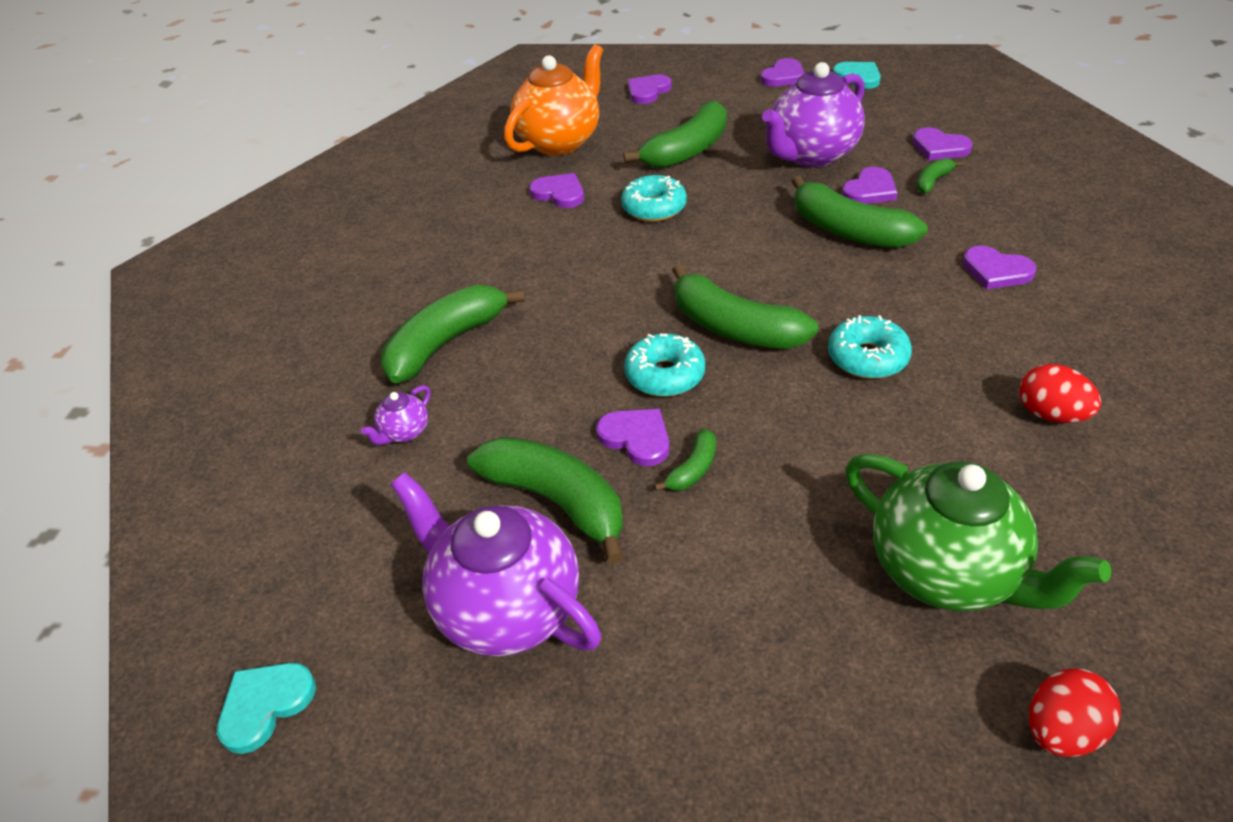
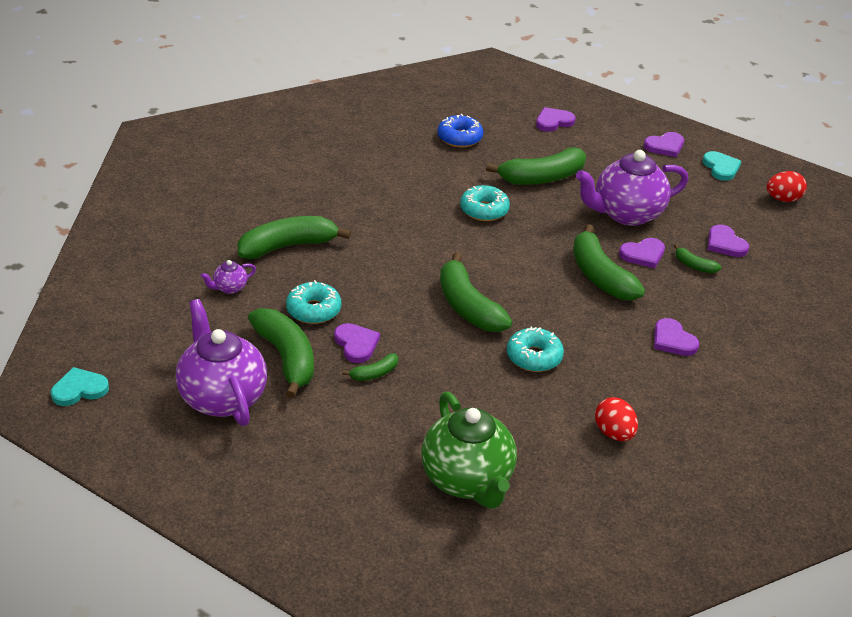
camera: 20 degrees right, 5 degrees down
(559, 193) = (430, 176): purple heart -> none
(560, 141) = (459, 138): orange teapot -> blue donut
(665, 375) = (402, 317): turquoise donut -> turquoise donut (313, 310)
(932, 181) = (694, 265): green banana -> green banana turned 120 degrees counterclockwise
(1061, 730) = (456, 569): red egg -> red egg (783, 199)

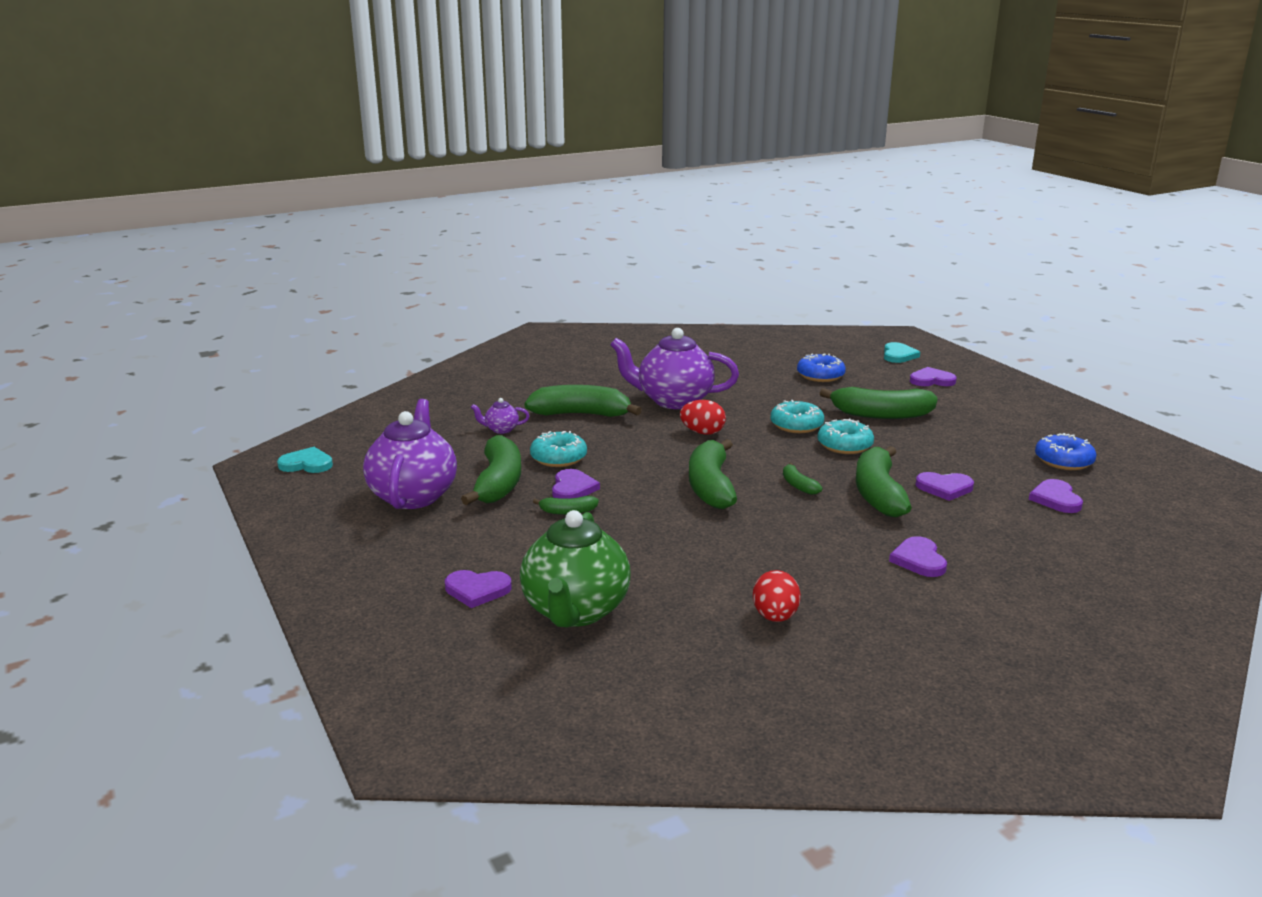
camera: 30 degrees right, 15 degrees down
(534, 357) = (743, 537): turquoise donut -> turquoise donut (844, 445)
(626, 214) = (953, 455): purple teapot -> purple teapot (673, 401)
(665, 146) = (1045, 416): purple heart -> purple heart (477, 590)
(694, 265) = (1000, 508): green banana -> green banana (798, 485)
(707, 198) = (1063, 461): none -> blue donut
(721, 168) = (1102, 442): turquoise heart -> turquoise heart (898, 355)
(783, 199) = (1164, 479): red egg -> red egg (702, 432)

